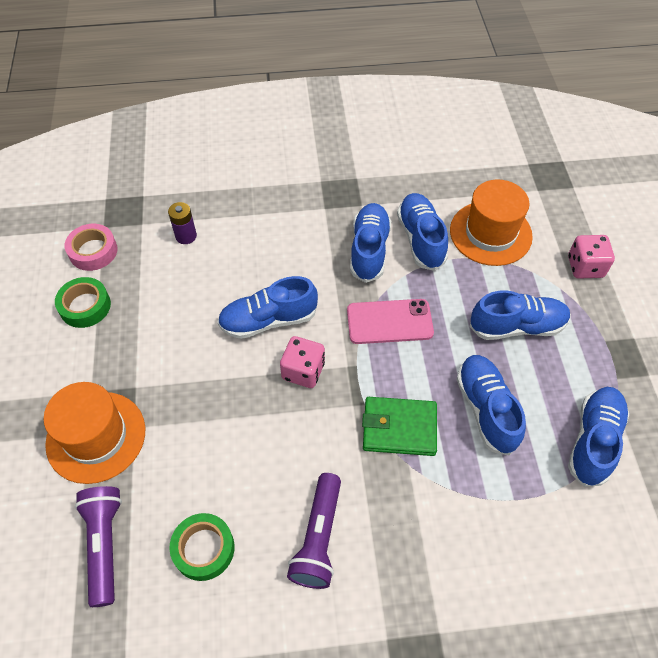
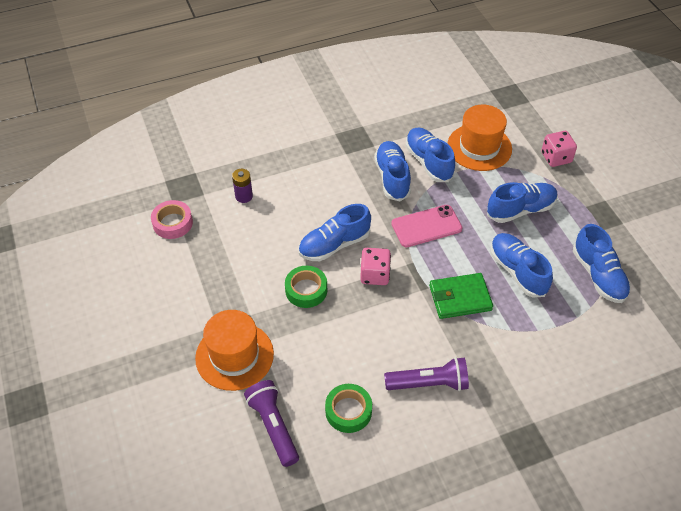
camera: 15 degrees left, 5 degrees down
(85, 306) = (184, 265): green tape -> green tape (306, 290)
(318, 537) = (428, 383): purple flashlight -> purple flashlight turned 90 degrees counterclockwise
(593, 441) = (598, 275): blue shoe -> blue shoe turned 150 degrees clockwise

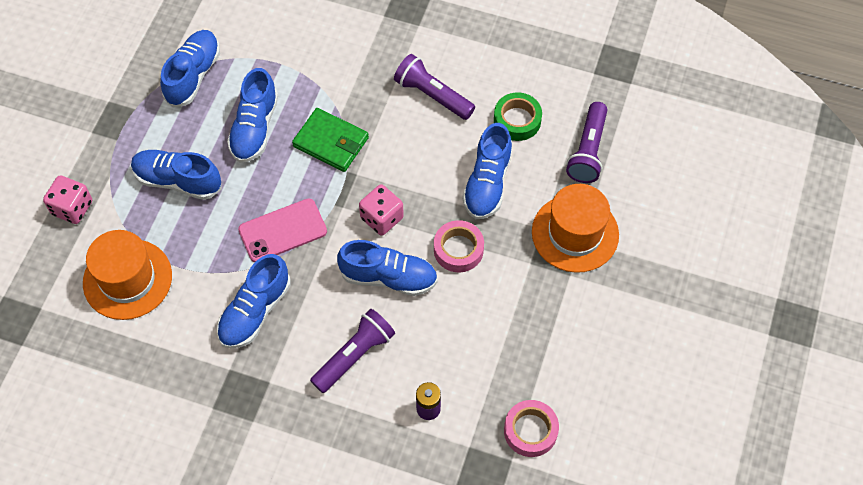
camera: 140 degrees left, 10 degrees up
(306, 290) = (458, 249): green tape -> pink tape
(312, 193) = (354, 356): none -> purple flashlight
(426, 226) = (283, 231): pink phone -> pink phone turned 45 degrees counterclockwise
(428, 162) = (198, 302): blue shoe -> blue shoe (487, 183)

